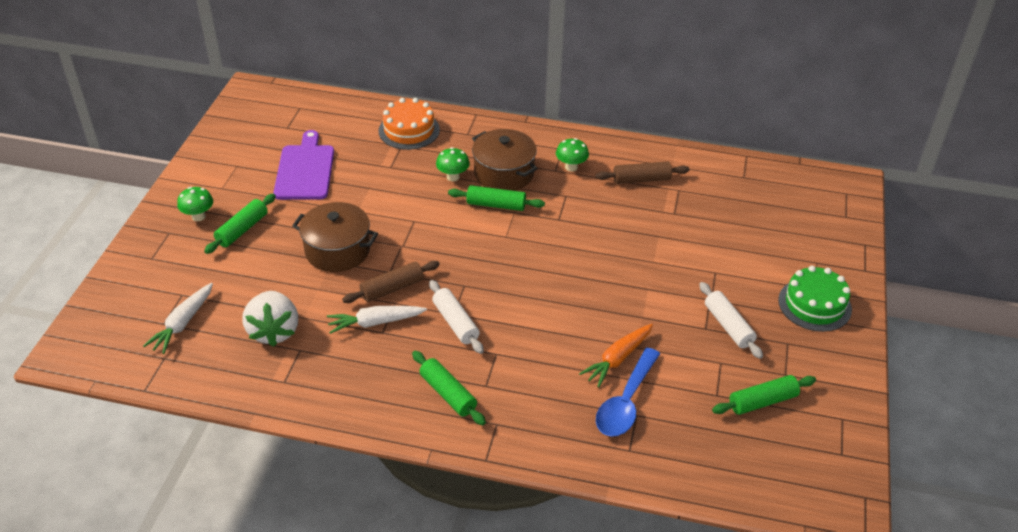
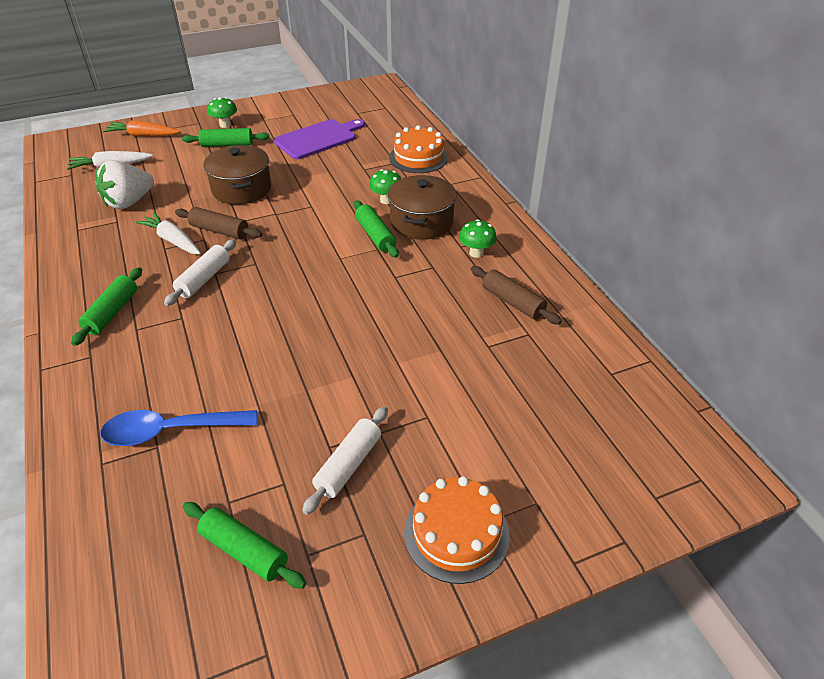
camera: 55 degrees right, 0 degrees up
(617, 359) = (230, 398): orange carrot -> orange carrot (143, 135)
(814, 304) = (456, 533): green cake -> orange cake

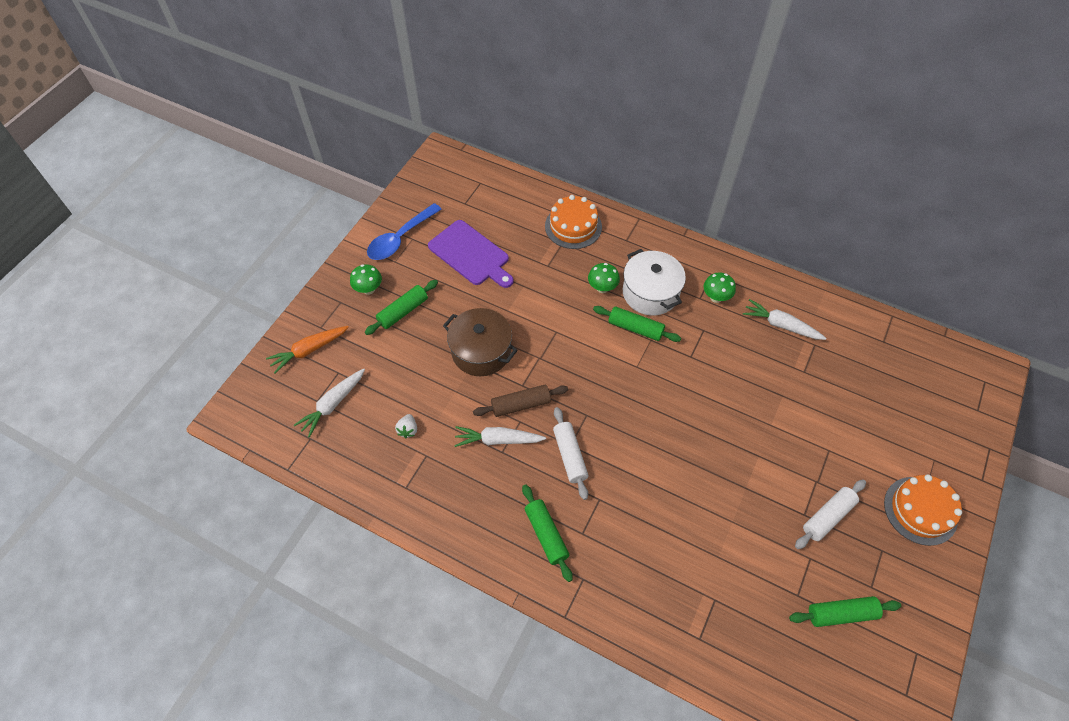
camera: 40 degrees left, 15 degrees up
(129, 202) = (408, 430): white strawberry -> white strawberry, size x0.45
(170, 431) = (708, 583): blue spoon -> blue spoon (400, 239)
(318, 139) = (471, 255): purple cutting board -> purple cutting board turned 120 degrees clockwise
(349, 465) = (828, 517): white rolling pin -> white rolling pin turned 60 degrees clockwise
(421, 222) = (650, 293): brown pot -> white pot
(512, 302) = (781, 325): brown rolling pin -> white carrot

